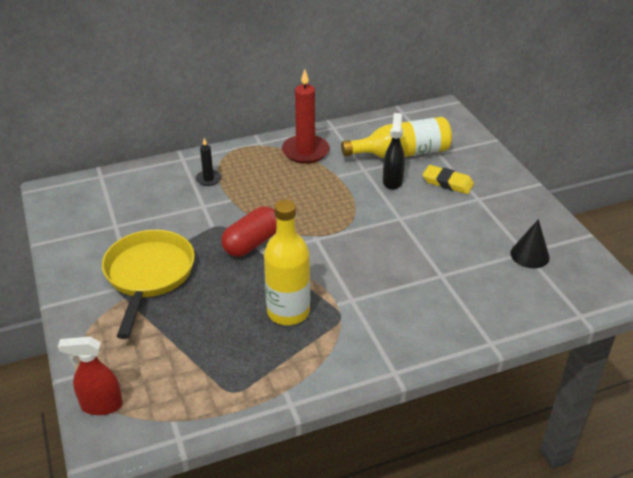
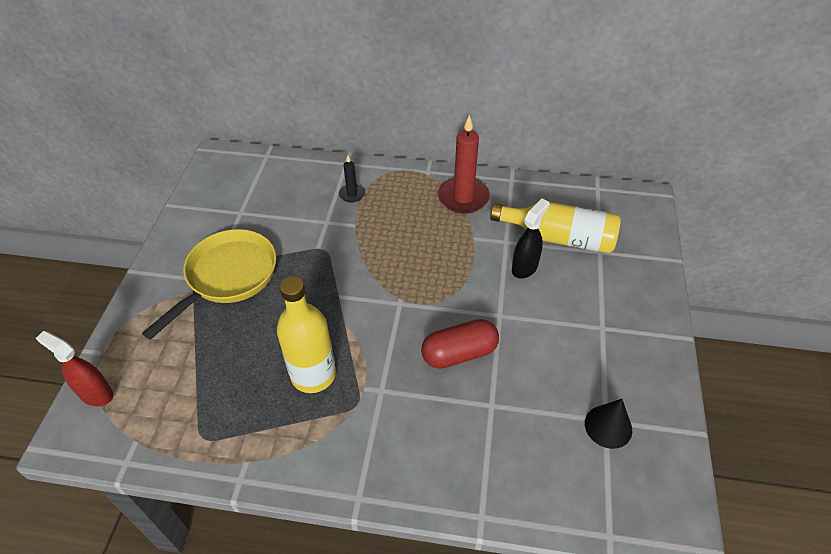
camera: 30 degrees right, 10 degrees up
(252, 243) = (338, 282): red capsule -> red capsule (459, 353)
(447, 182) = (583, 293): yellow eraser -> none

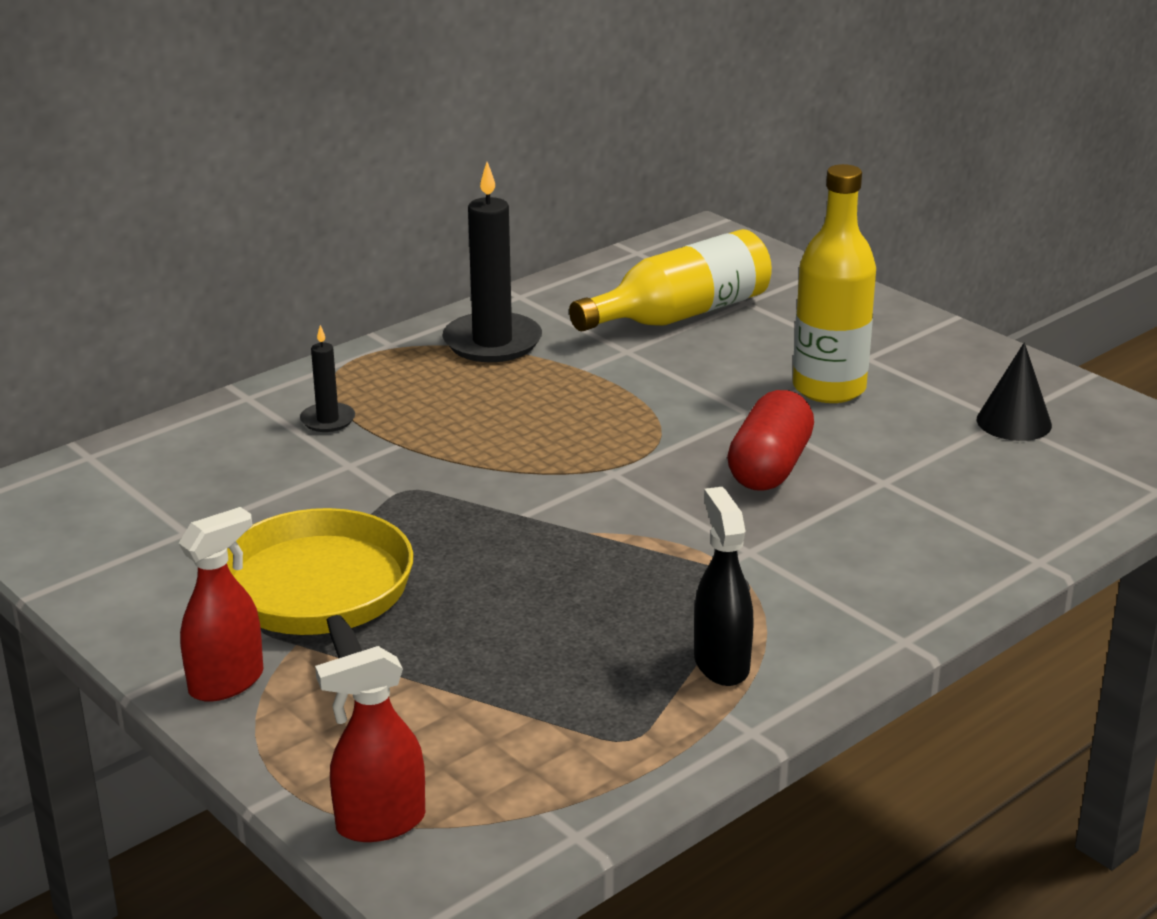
camera: 50 degrees left, 20 degrees down
(154, 290) = (227, 682): none -> red spray bottle
(313, 375) = (644, 595): yellow bottle -> yellow bottle (829, 388)
(463, 197) = (492, 342): red candle -> black candle
(525, 267) = (693, 359): black spray bottle -> black spray bottle (721, 664)

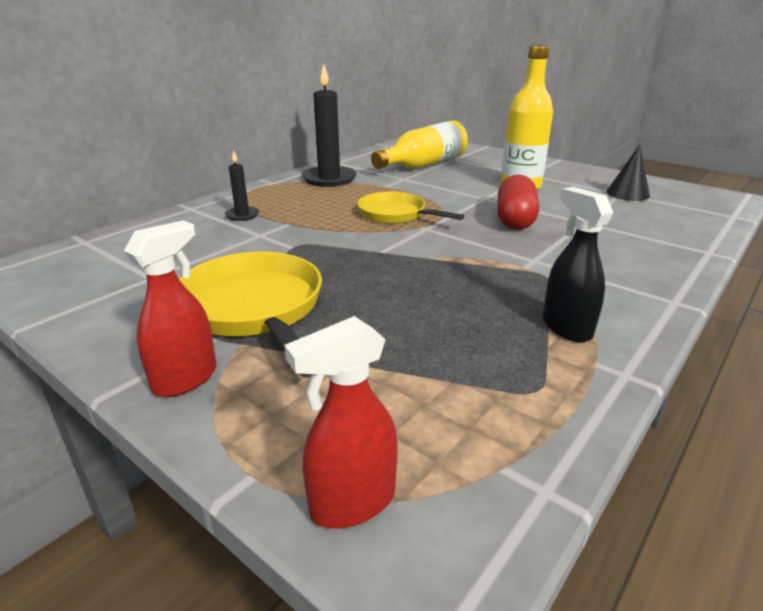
camera: 10 degrees left, 0 degrees up
(576, 439) = (395, 214): none -> yellow pan

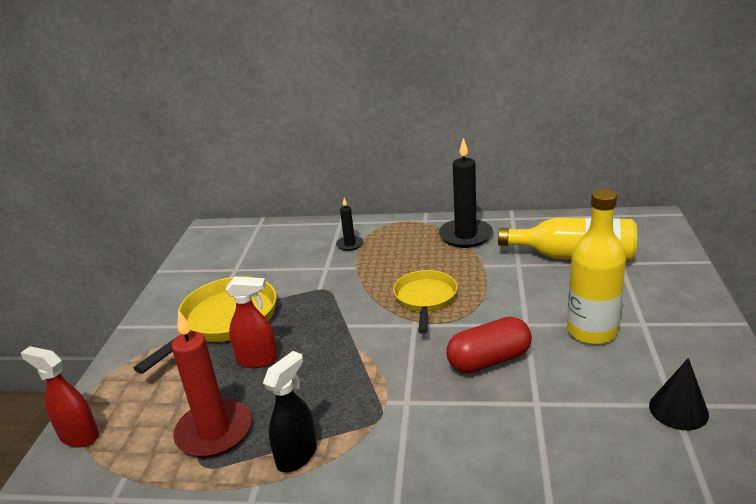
camera: 60 degrees right, 0 degrees up
(186, 379) = (145, 339): red spray bottle -> red spray bottle (257, 360)
(475, 368) = (214, 431): none -> red candle

